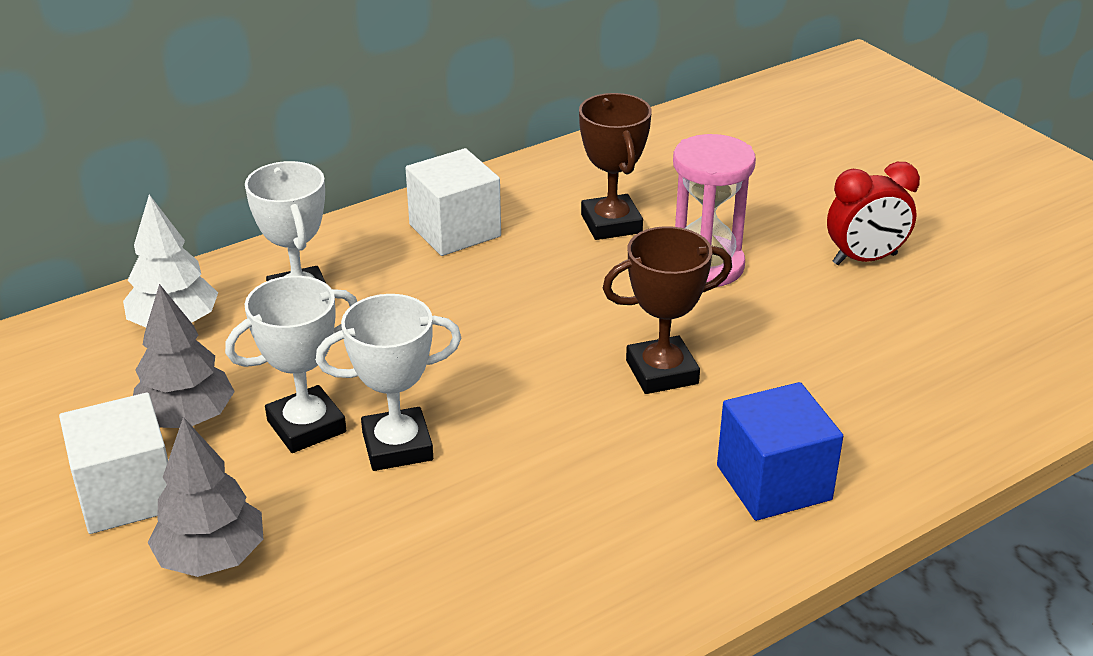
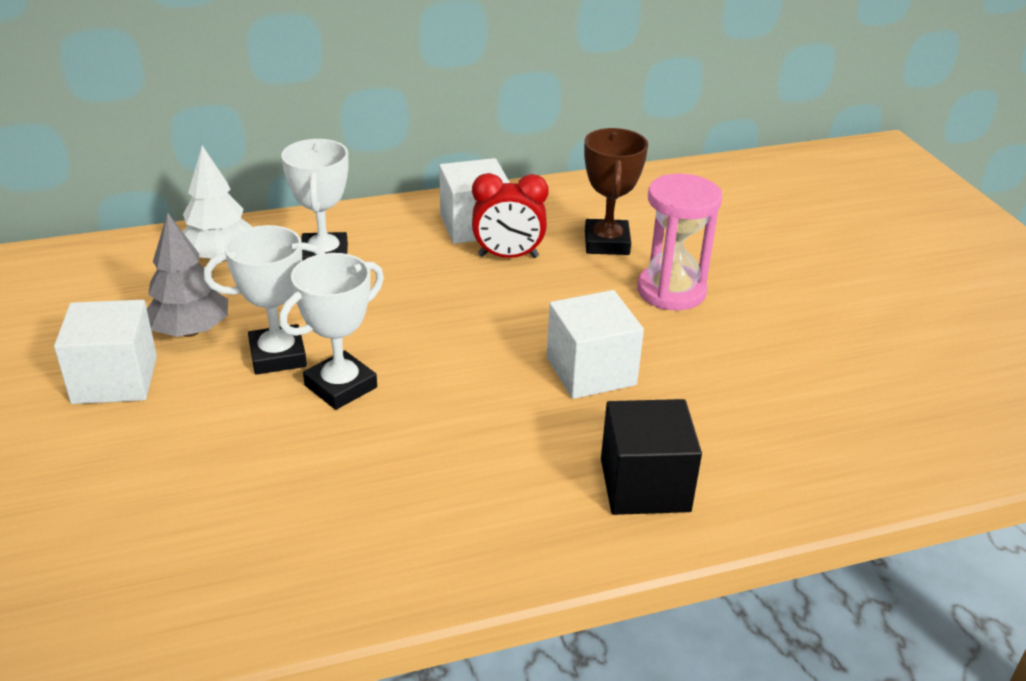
camera: 15 degrees right, 0 degrees up
(211, 557) = (151, 442): grey tree -> none
(397, 446) = (341, 386): white trophy -> white trophy turned 45 degrees counterclockwise
(662, 372) = (591, 371): brown trophy -> white cube
(773, 482) = (644, 485): blue cube -> black cube
(865, 259) = (818, 312): red clock -> red clock (508, 256)

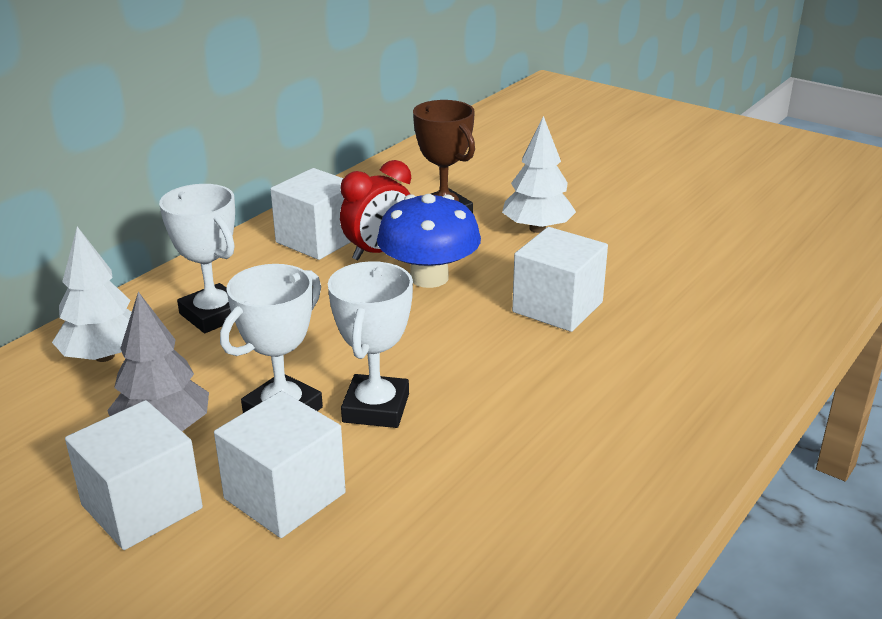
camera: 35 degrees left, 5 degrees down
(202, 420) = (285, 496): none -> white cube
(519, 296) = (429, 277): none -> blue mushroom
(644, 485) = (700, 365): black cube -> none
(671, 291) = (537, 229): pink hourglass -> white tree

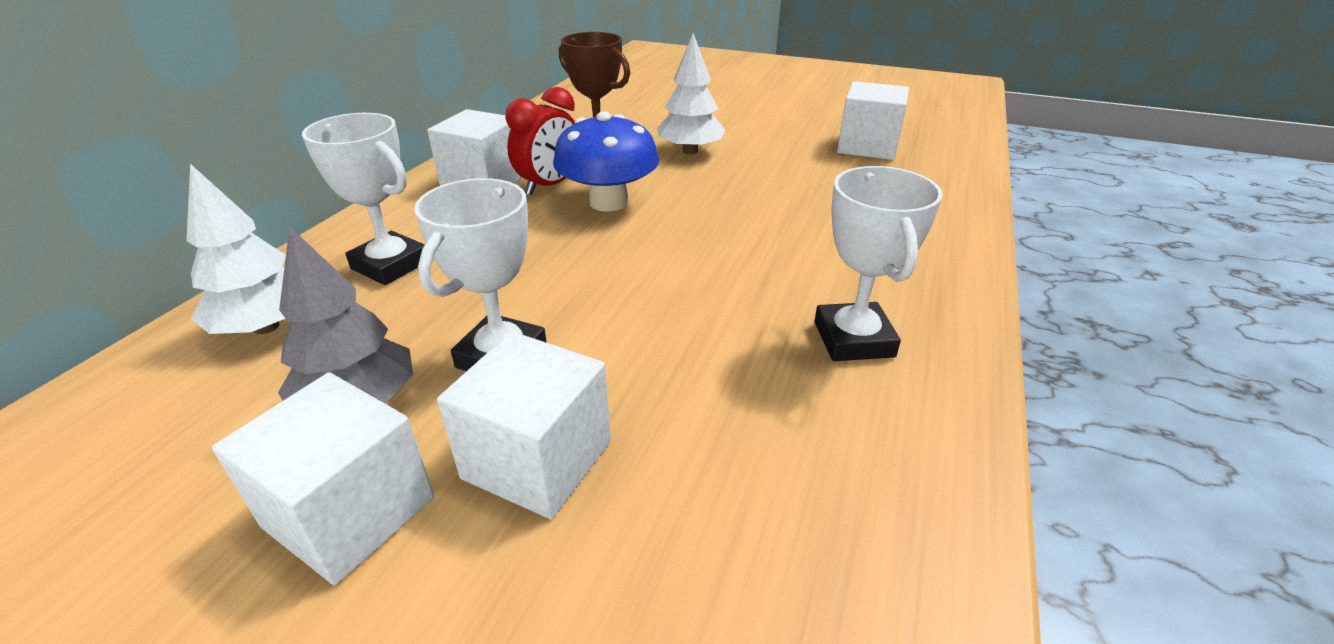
camera: 15 degrees left, 5 degrees up
(376, 408) = (607, 336): white trophy -> white trophy (853, 339)
(557, 307) = (743, 213): white cube -> white cube (867, 146)

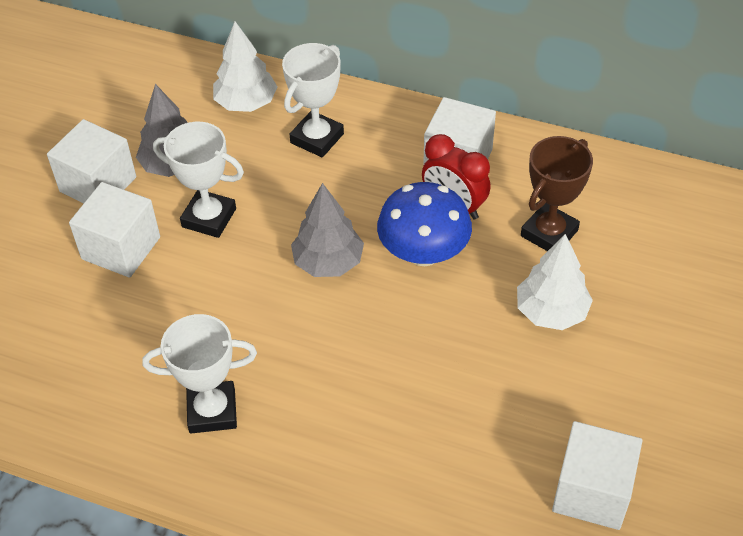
camera: 90 degrees right, 15 degrees up
(612, 257) = (328, 262): none -> grey tree

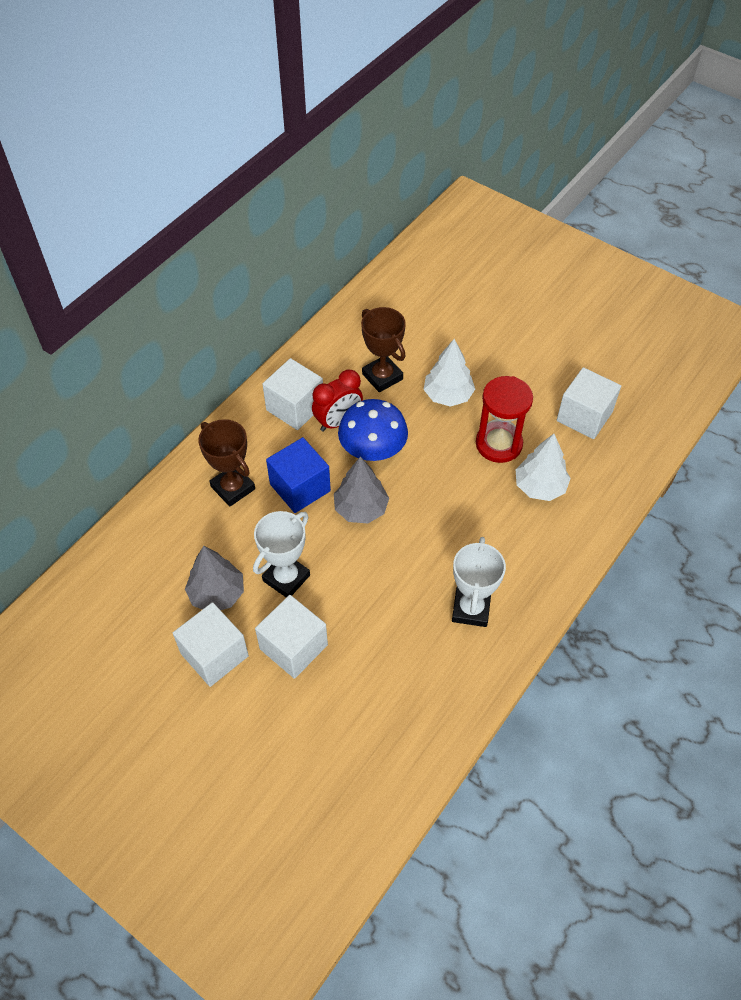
camera: 75 degrees left, 5 degrees up
(246, 103) = (169, 528): white tree -> white tree (539, 486)
(317, 138) = (233, 488): white trophy -> brown trophy
(339, 197) = (300, 487): none -> blue cube
(491, 389) = (498, 444): none -> red hourglass

